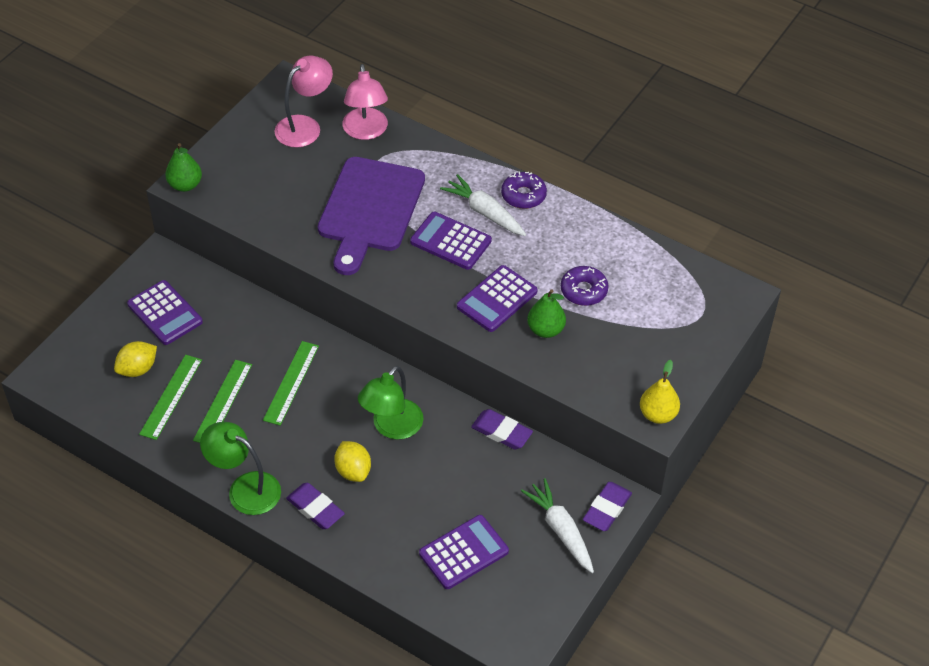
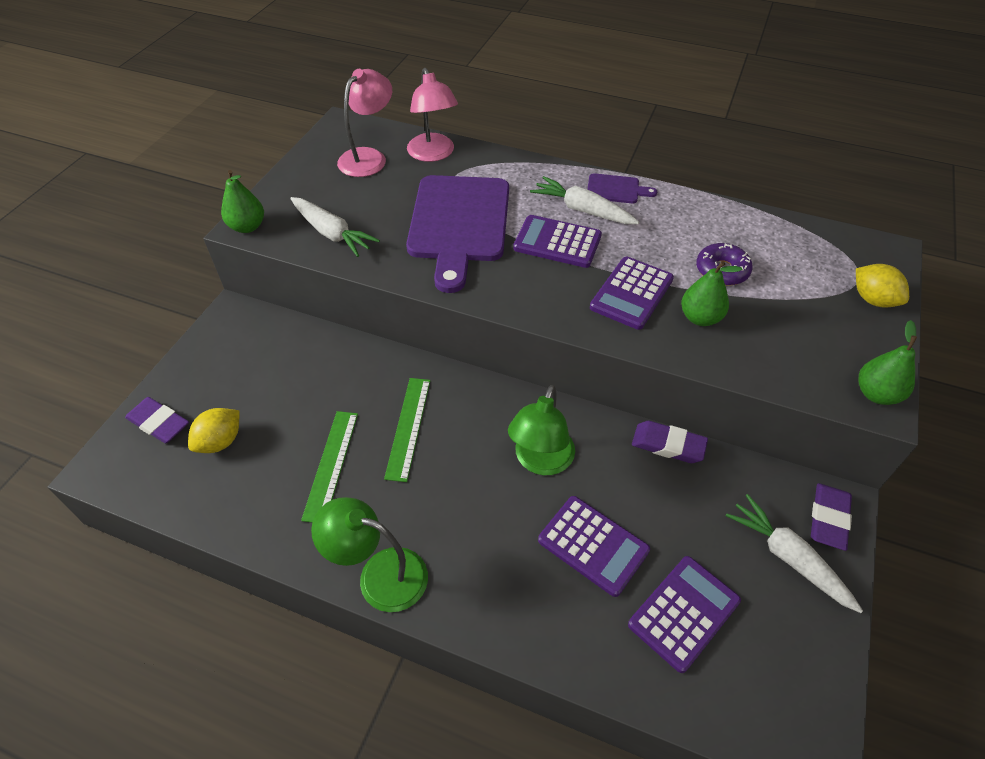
camera: 10 degrees left, 0 degrees up
(165, 313) = (246, 372): purple calculator -> purple calculator (593, 545)
(171, 396) = (266, 468): green ruler -> none
(257, 203) = (332, 233): none -> white carrot
(315, 508) = (477, 586): purple eraser -> purple eraser (159, 423)
(353, 471) = (510, 525): yellow lemon -> yellow lemon (873, 300)
(523, 195) = (616, 189): purple donut -> purple cutting board
(658, 414) = (876, 394): yellow pear -> green pear

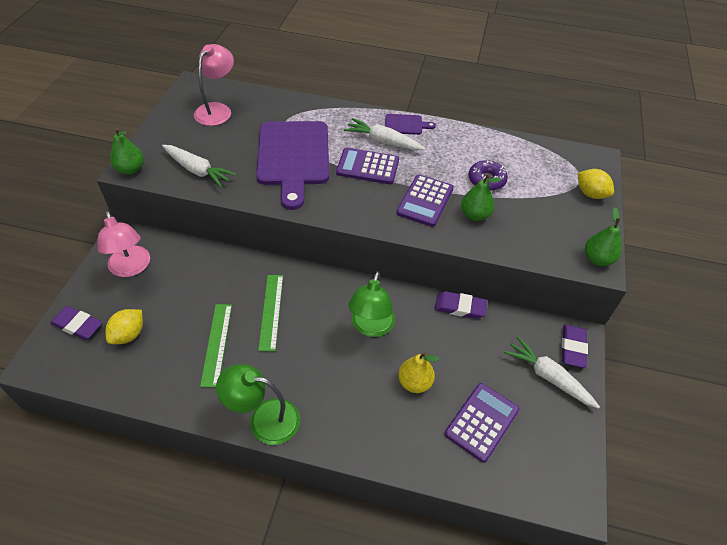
camera: 10 degrees left, 0 degrees up
(433, 154) = (267, 105): pink lamp -> pink lamp (131, 268)
(593, 545) = (414, 382): purple calculator -> yellow pear

